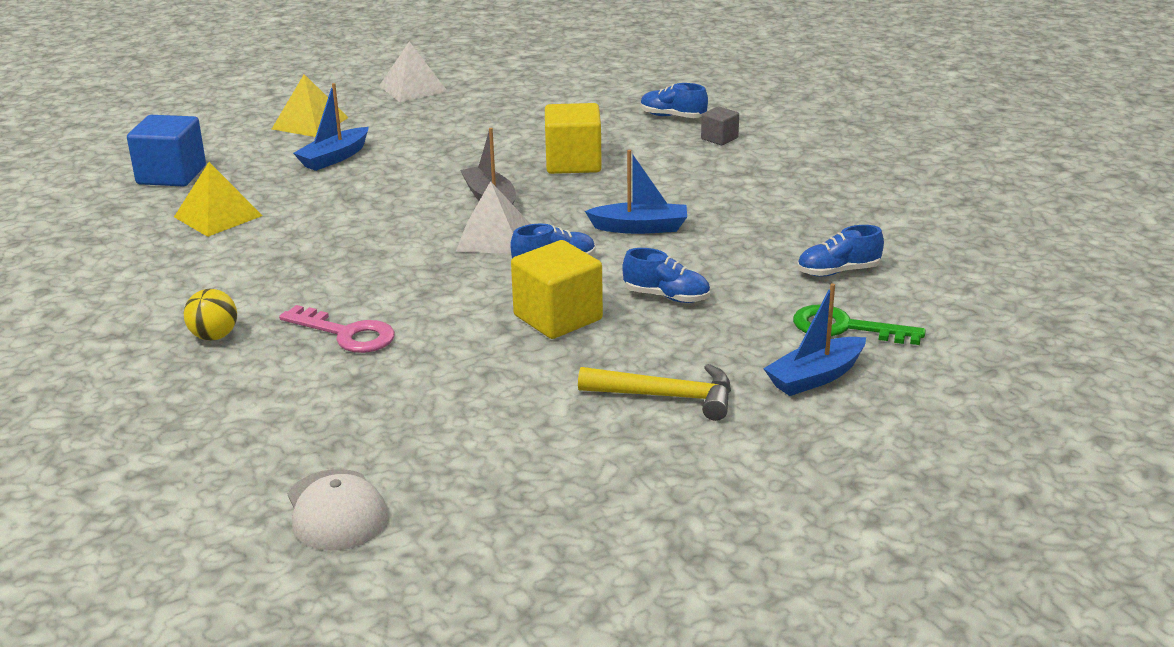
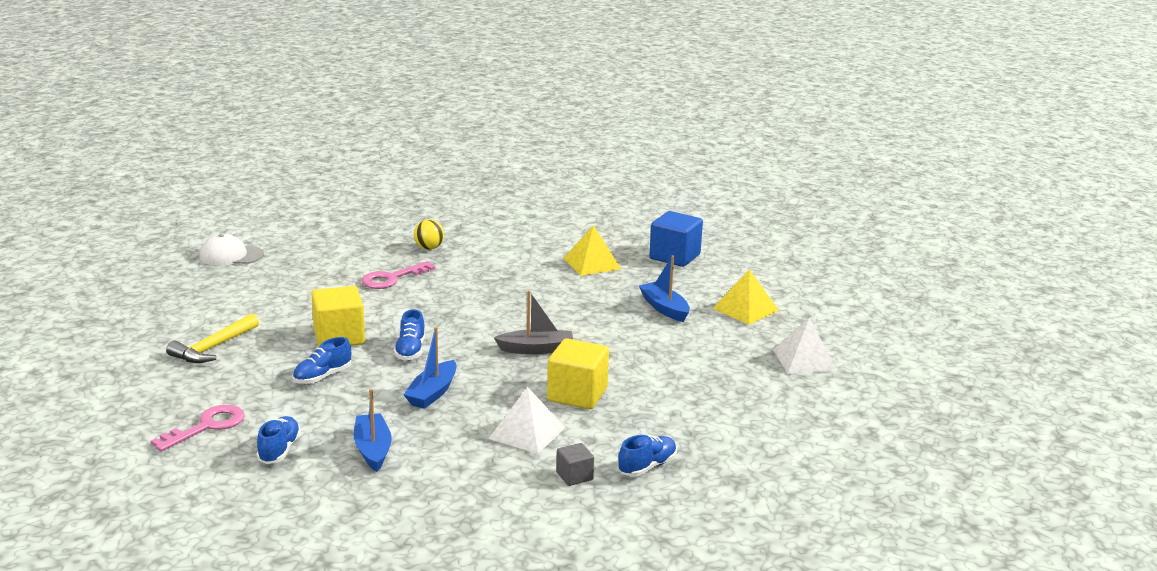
camera: 110 degrees right, 5 degrees down
(493, 237) = (472, 339): white pyramid -> white pyramid (527, 433)
(815, 377) = (169, 397): blue boat -> blue boat (373, 450)
(845, 327) = (207, 426): green key -> pink key

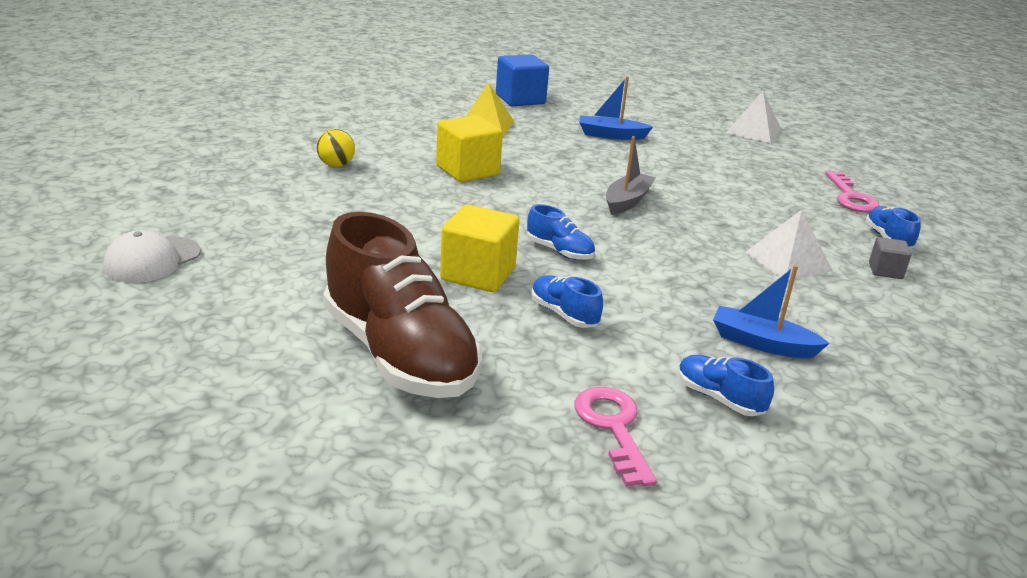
camera: 55 degrees left, 5 degrees up
(213, 348) = (399, 354): yellow hammer -> brown shoe
(322, 377) = (564, 314): blue shoe -> blue shoe turned 150 degrees clockwise
(392, 278) = (377, 203): pink key -> pink key (851, 197)
(432, 393) = (666, 273): blue boat -> none
(577, 394) = (734, 217): yellow cube -> yellow cube (467, 170)
(745, 309) = (648, 115): yellow pyramid -> none

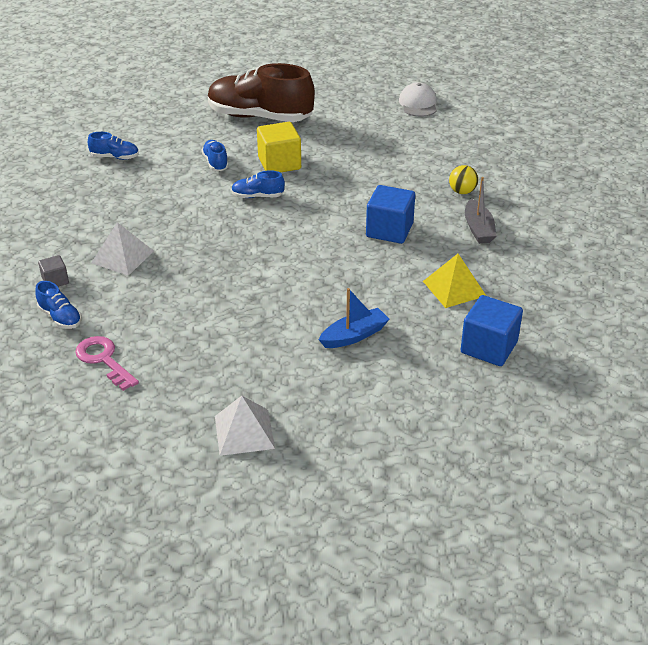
camera: 145 degrees right, 10 degrees up
(467, 170) = (389, 230): yellow cube -> blue cube
(564, 314) = (215, 163): blue shoe -> blue shoe turned 120 degrees counterclockwise
(613, 428) = (149, 129): pink key -> none
(627, 201) = (262, 258): grey boat -> grey boat (478, 229)
(762, 343) = (109, 192): blue boat -> none

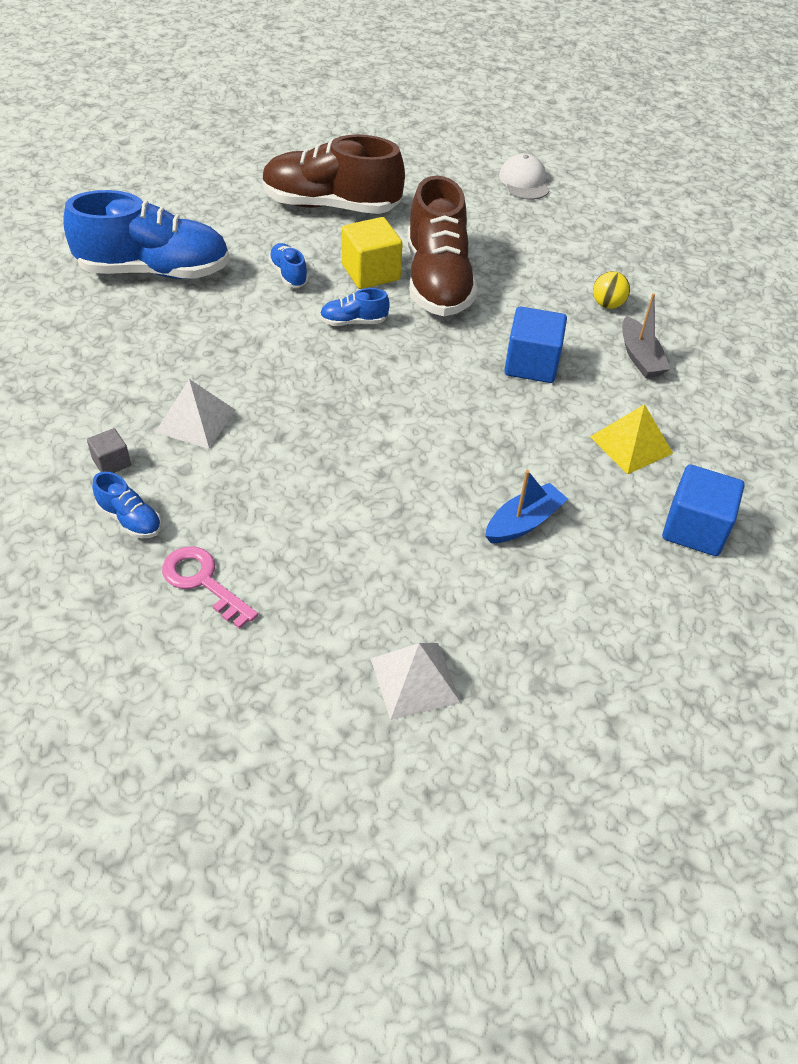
camera: 10 degrees left, 10 degrees up
(115, 157) = (154, 271): blue shoe -> blue shoe, size x2.34
(330, 171) = (437, 281): none -> brown shoe

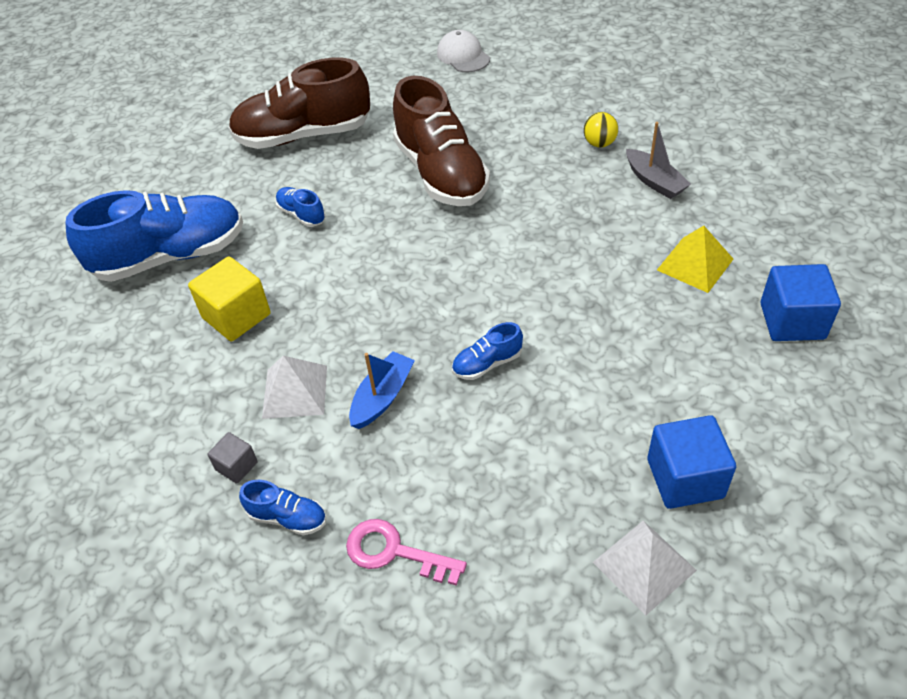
camera: 15 degrees left, 0 degrees up
(353, 322) = (388, 239): blue shoe -> blue shoe (487, 364)
(371, 272) = (376, 186): yellow cube -> yellow cube (236, 316)
(523, 522) = (648, 373): blue boat -> blue boat (382, 397)
(531, 364) = (568, 222): blue cube -> blue cube (685, 478)

